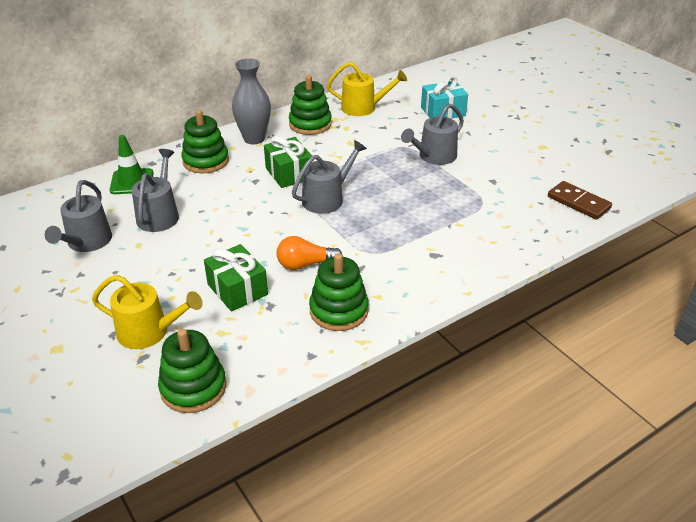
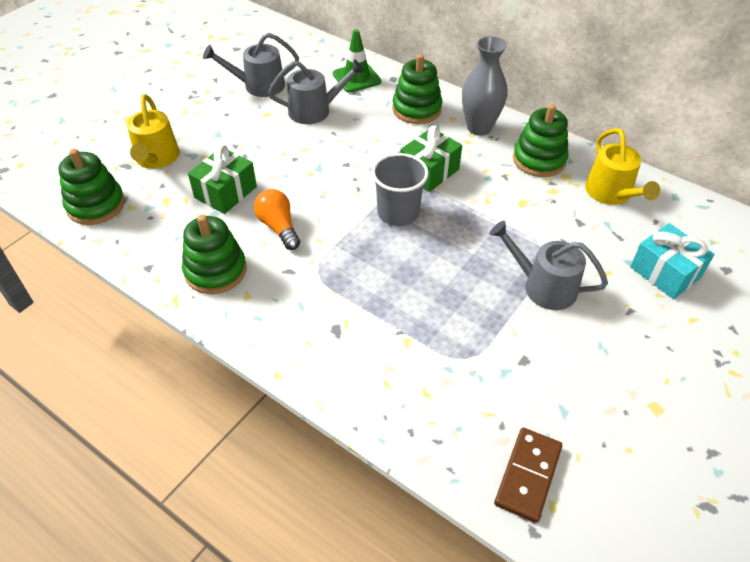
camera: 70 degrees right, 10 degrees up
(327, 199) = (398, 213): grey watering can -> grey cup

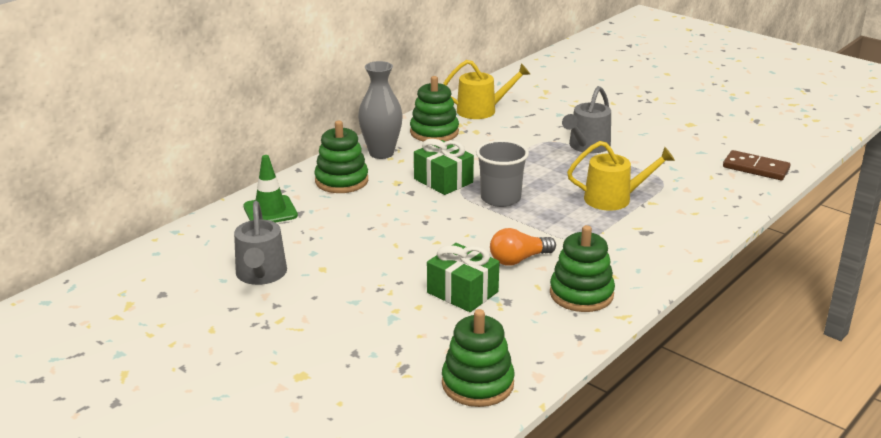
camera: 85 degrees left, 20 degrees down
(156, 158) = (393, 344): yellow watering can -> yellow watering can (613, 199)
(314, 110) = (326, 238): grey watering can -> none
(665, 272) = (569, 104): turquoise gift -> none

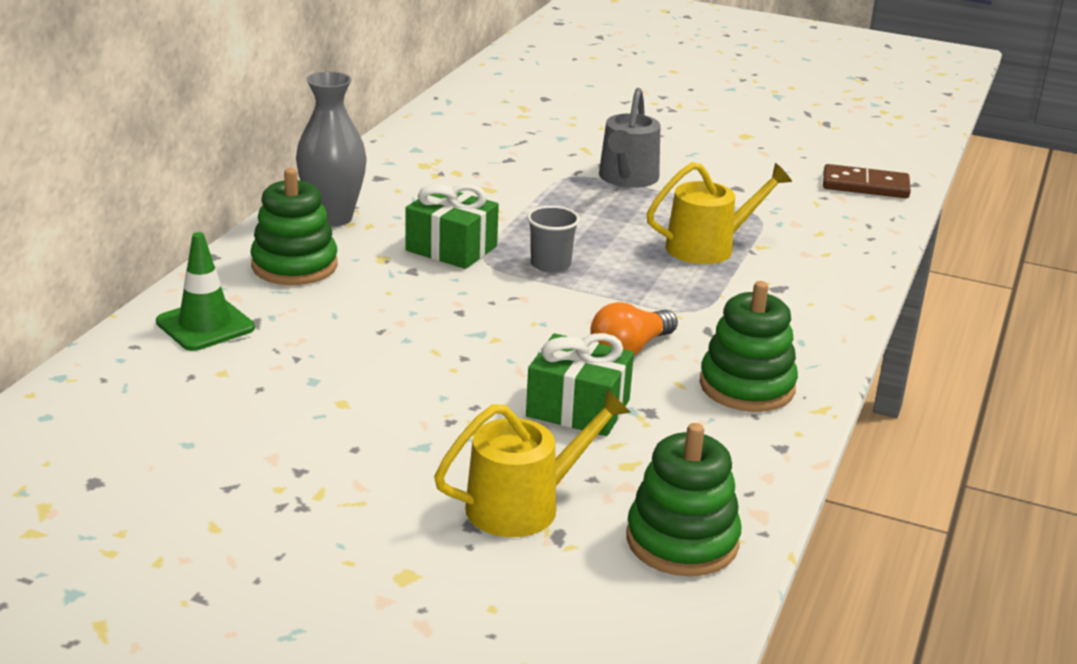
camera: 20 degrees left, 0 degrees up
(261, 274) = (247, 426): grey watering can -> none
(434, 132) = (395, 179): green stacking toy -> none
(481, 110) = (447, 142): yellow watering can -> yellow watering can (523, 505)
(500, 198) = (550, 264): grey cup -> grey cup, size x0.66

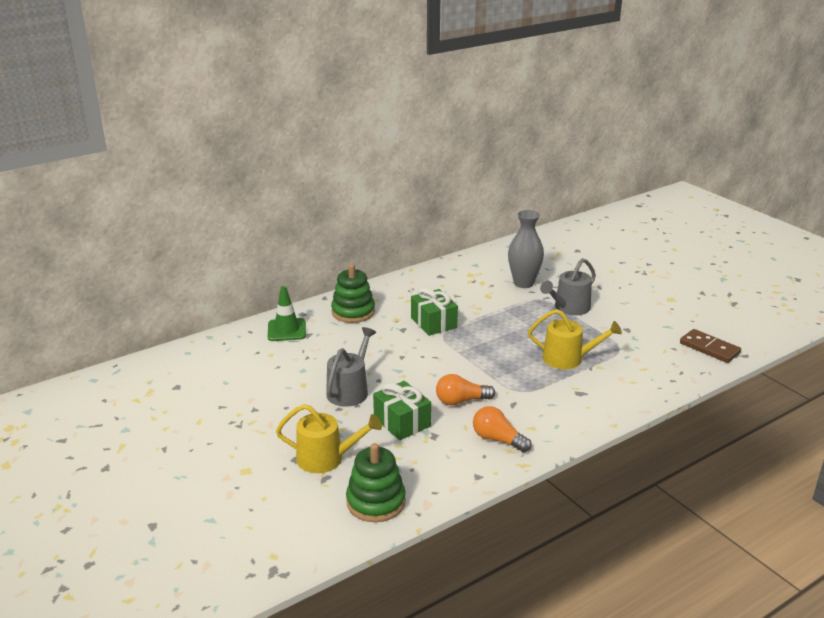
camera: 35 degrees right, 0 degrees up
(333, 218) = (395, 292): grey vase -> grey vase (523, 283)
(435, 388) = (350, 390): none -> grey watering can
(550, 264) = (472, 345): grey cup -> none
(747, 386) = (498, 439): green stacking toy -> orange light bulb

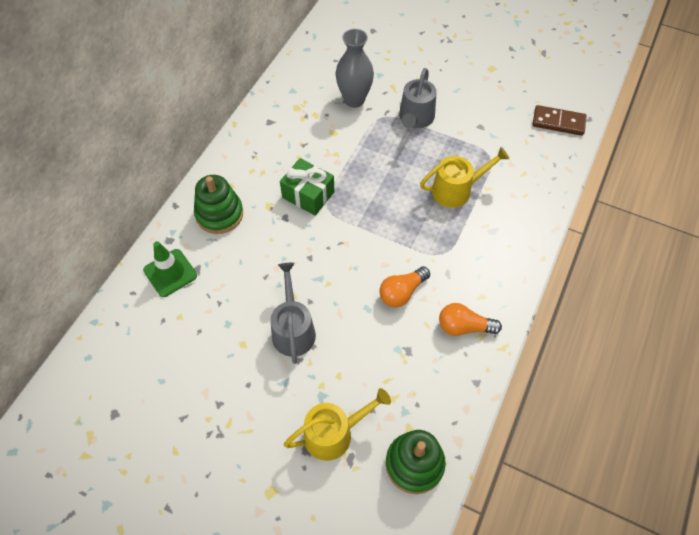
camera: 30 degrees left, 30 degrees up
(402, 422) = (369, 348): green gift -> none

